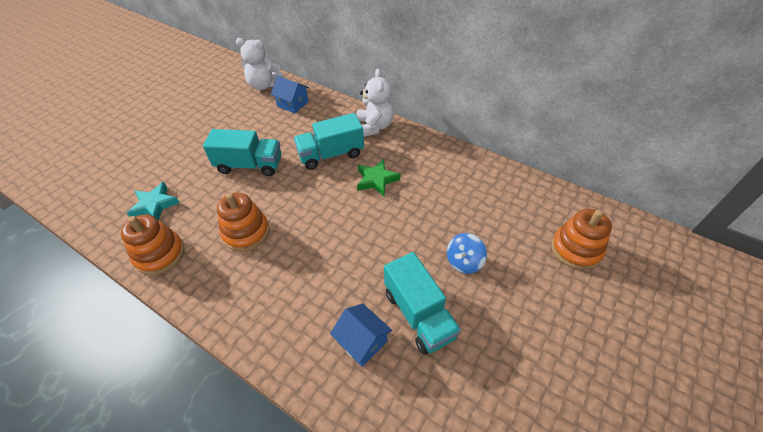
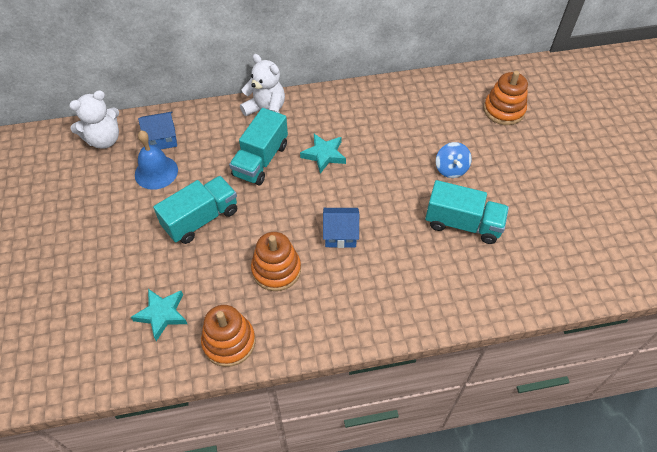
camera: 45 degrees left, 5 degrees up
(264, 120) = (156, 172): none -> blue bell
(362, 341) = (450, 268): blue house -> blue house (340, 234)
(376, 180) = (324, 155): green star -> turquoise star

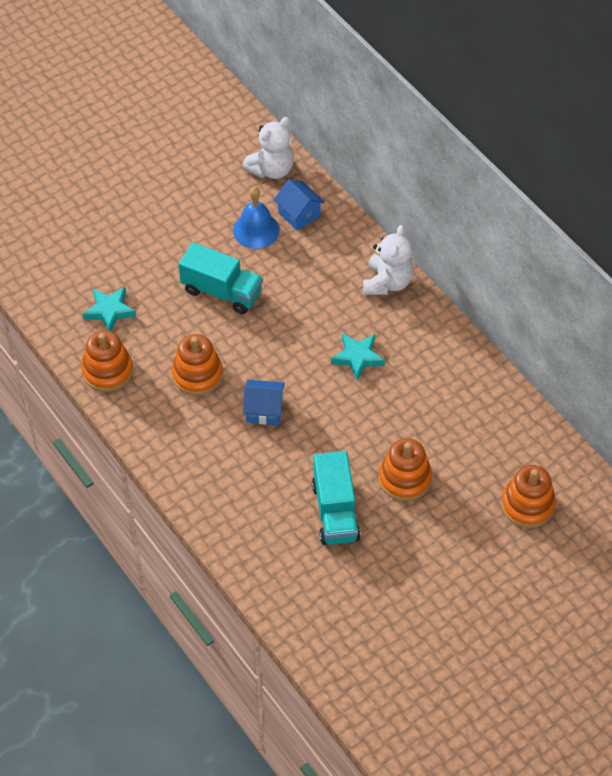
camera: 65 degrees right, 0 degrees up
(104, 139) = (271, 169): white teddy bear -> white teddy bear turned 75 degrees counterclockwise
(260, 160) = (319, 306): turquoise truck -> none
(340, 234) = (264, 410): blue house -> blue house turned 60 degrees counterclockwise
(451, 169) = (404, 478): blue spinning top -> orange stacking toy

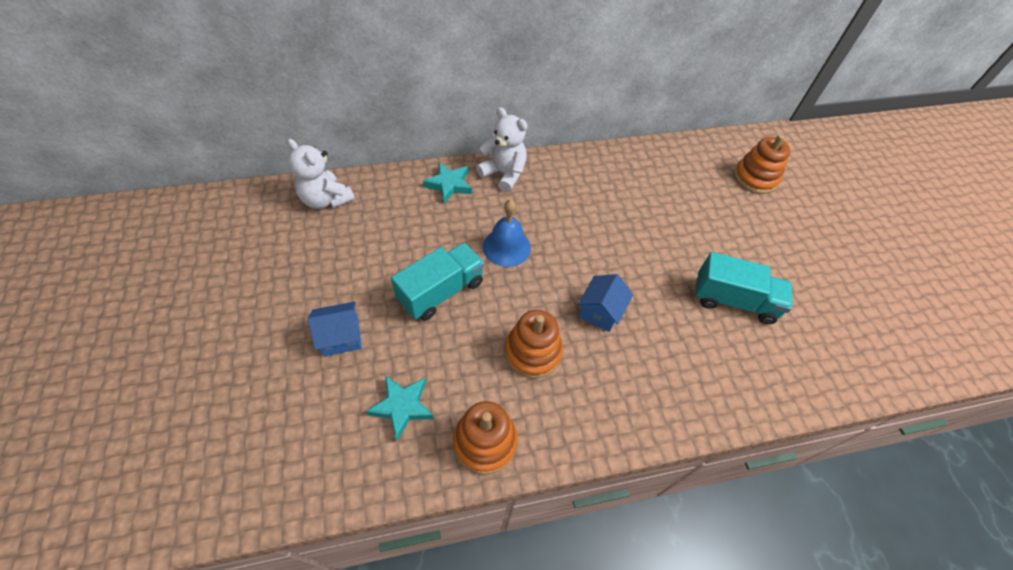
camera: 70 degrees left, 0 degrees up
(256, 230) = (386, 237): blue bell -> blue bell (506, 247)
(271, 169) = (326, 200): white teddy bear -> white teddy bear turned 150 degrees clockwise
(299, 214) = (391, 200): blue house -> blue house (341, 337)
(357, 357) = (571, 221): turquoise star -> turquoise star (449, 185)
(404, 478) = (710, 239): orange stacking toy -> none

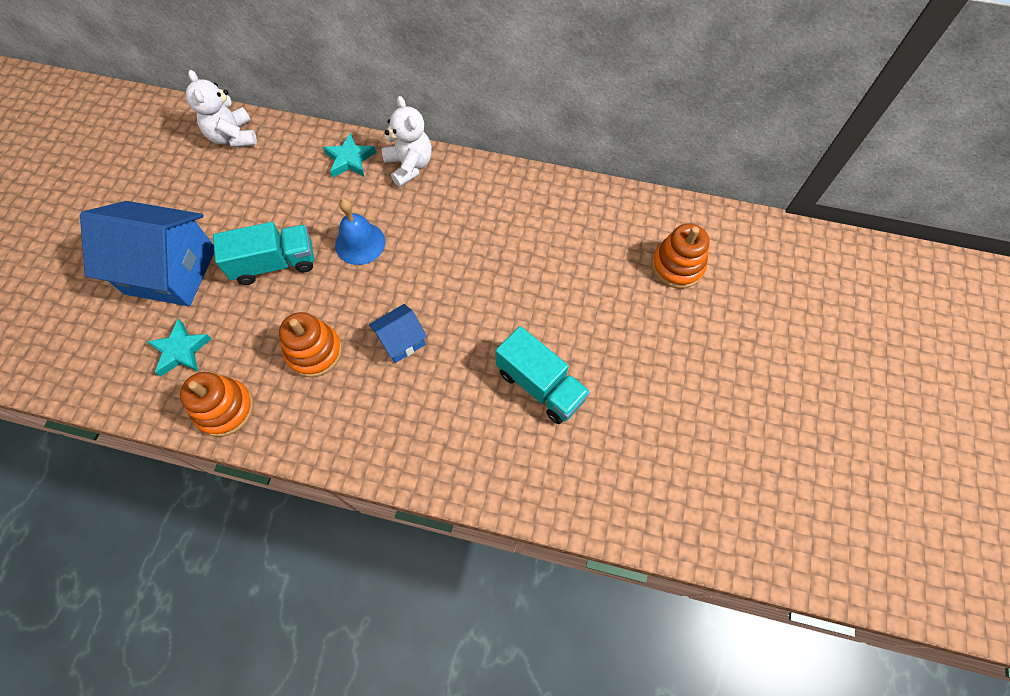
camera: 30 degrees right, 10 degrees up
(341, 337) = (171, 271): blue house -> blue house, size x2.08

